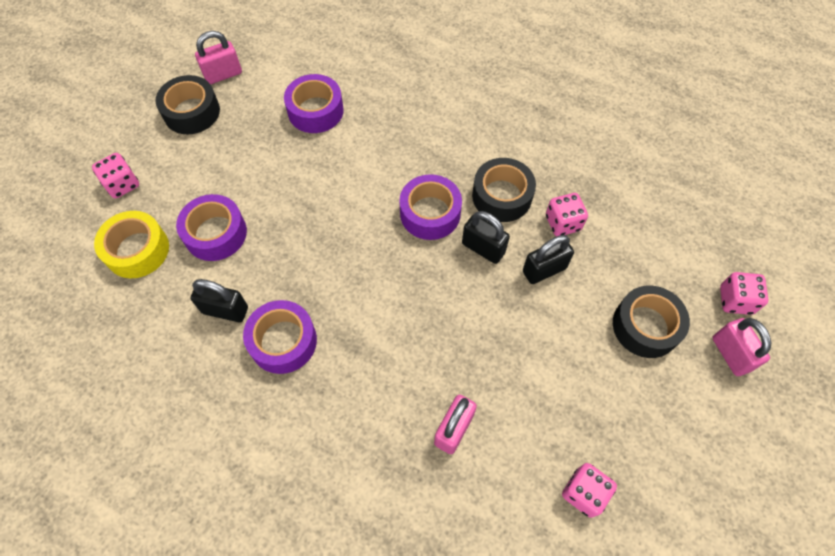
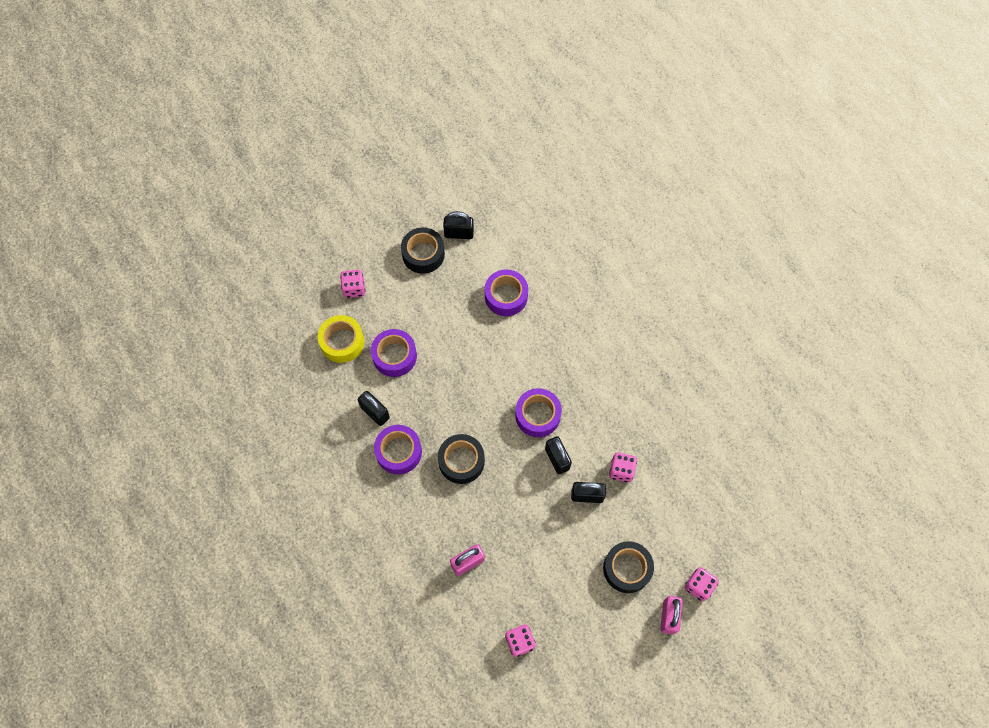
camera: 30 degrees right, 5 degrees up
(223, 74) = (459, 233): pink padlock -> black padlock
(502, 196) = (593, 429): black tape -> black tape (461, 461)

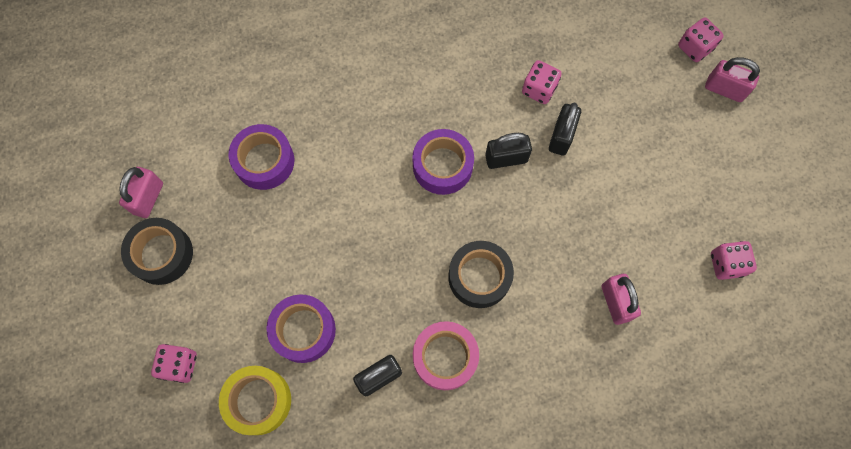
camera: 75 degrees left, 5 degrees up
(399, 452) = (445, 357): purple tape -> pink tape
(459, 233) = (148, 198): black padlock -> pink padlock
(627, 568) = (660, 117): black tape -> none

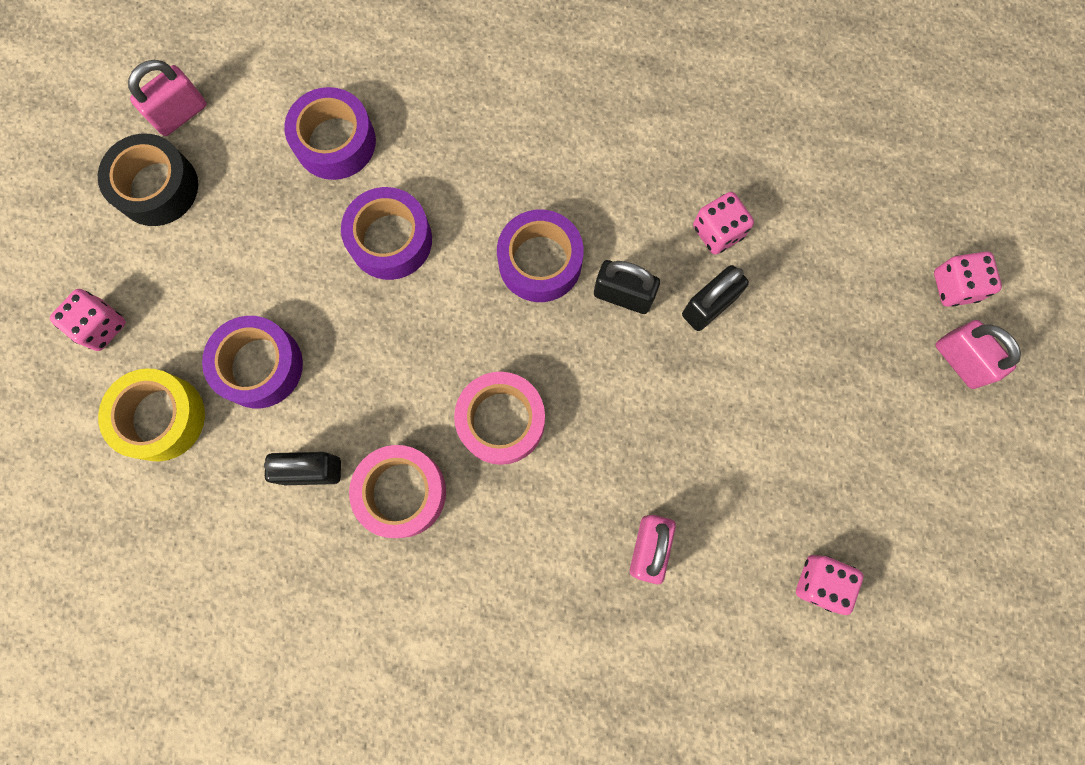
camera: 30 degrees right, 5 degrees up
(339, 203) = (390, 240): none -> purple tape
(479, 277) = (501, 421): black tape -> pink tape

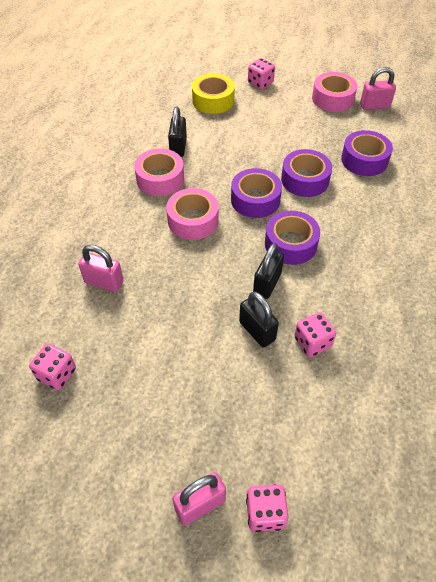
camera: 95 degrees right, 25 degrees down
(157, 187) = (332, 99): black tape -> pink tape
(180, 114) = (374, 106): pink padlock -> pink padlock turned 60 degrees counterclockwise
(259, 366) = (235, 131): purple tape -> purple tape (255, 200)

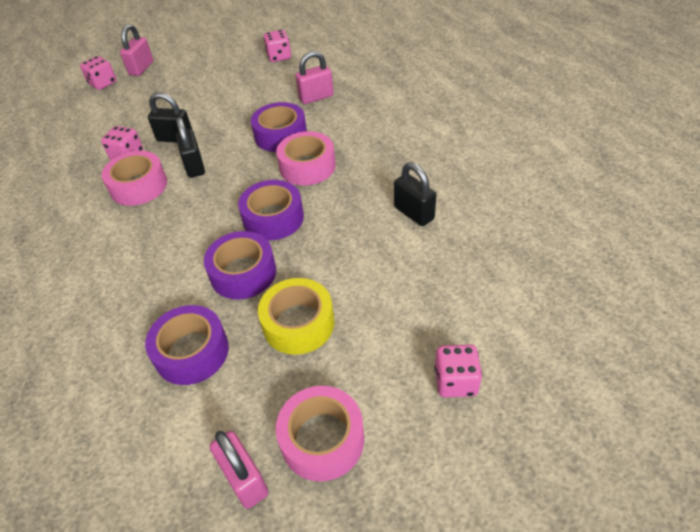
camera: 140 degrees right, 5 degrees down
(160, 179) = (383, 176): pink tape -> pink tape (139, 186)
(213, 100) = (468, 298): yellow tape -> yellow tape (298, 323)
(290, 244) = (201, 204): purple tape -> purple tape (280, 135)
(374, 106) = (244, 479): pink padlock -> pink padlock turned 75 degrees counterclockwise

